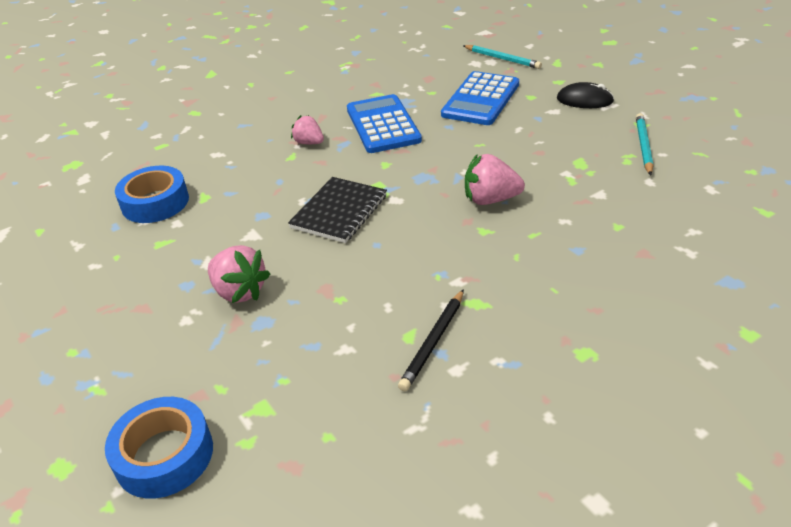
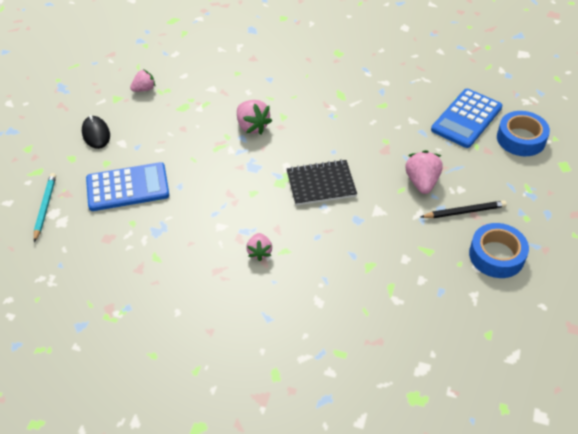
camera: 130 degrees left, 10 degrees up
(155, 202) = (400, 289): blue tape -> blue tape (496, 255)
(383, 125) = (203, 223): blue calculator -> blue calculator (466, 119)
(433, 342) = (378, 96): black pencil -> black pencil (464, 211)
(643, 146) = (144, 89): turquoise pencil -> pink strawberry

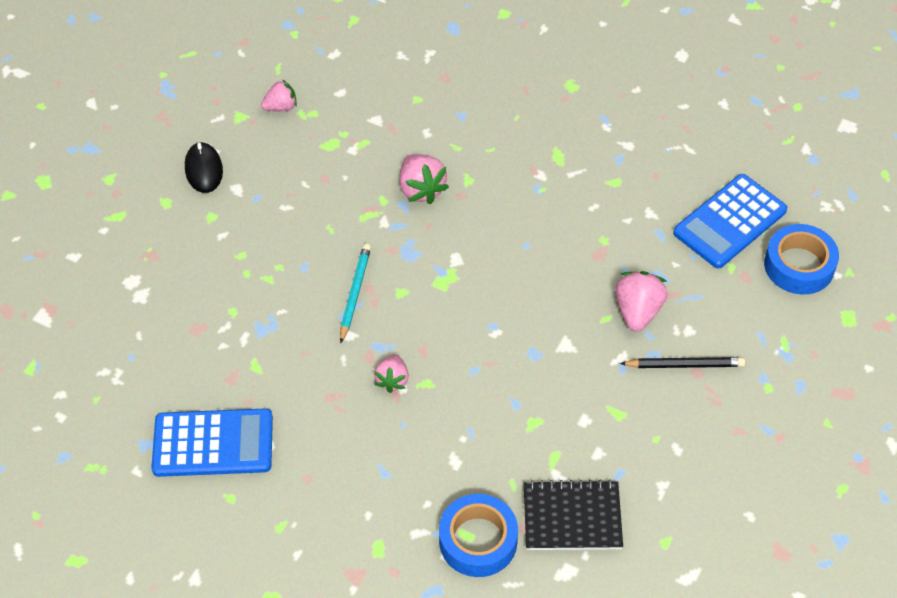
camera: 10 degrees right, 5 degrees up
(45, 207) = (121, 271): turquoise pencil -> turquoise pencil (354, 293)
(127, 187) = (234, 258): blue calculator -> blue calculator (213, 444)
(321, 184) = (497, 293): black notebook -> black notebook (572, 517)
(496, 255) = (709, 435): blue tape -> blue tape (478, 541)

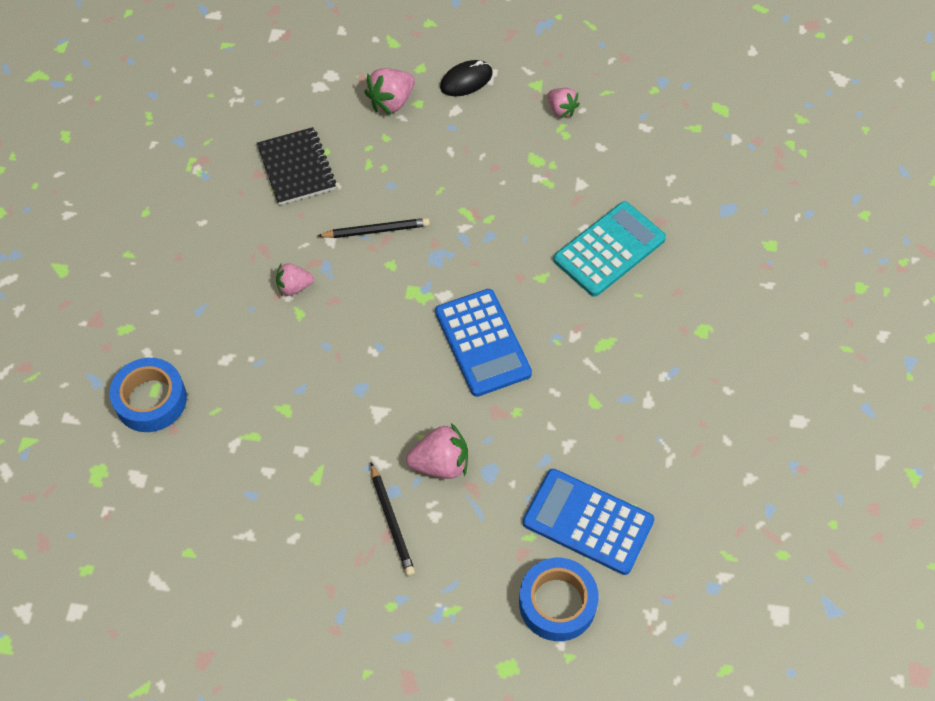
camera: 70 degrees right, 5 degrees up
(213, 444) = (192, 183): blue calculator -> blue calculator (482, 343)
(354, 293) = (376, 230): turquoise pencil -> black pencil
(421, 189) = (513, 244): pink strawberry -> pink strawberry (391, 102)
(459, 122) = (609, 249): none -> turquoise calculator
(572, 517) = (193, 467): black notebook -> black notebook (296, 168)

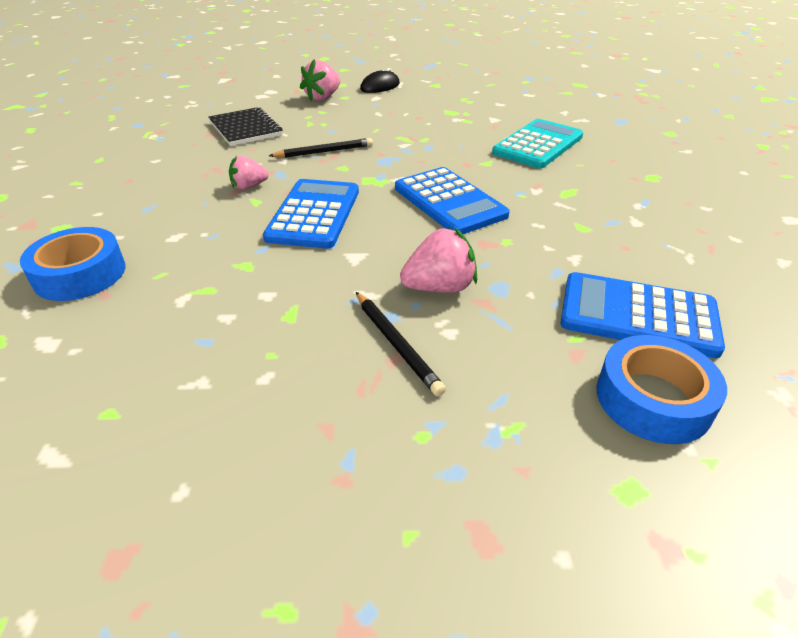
camera: 10 degrees left, 20 degrees down
(351, 344) = (314, 214): none -> blue calculator
(561, 109) = (460, 92): pink strawberry -> none

